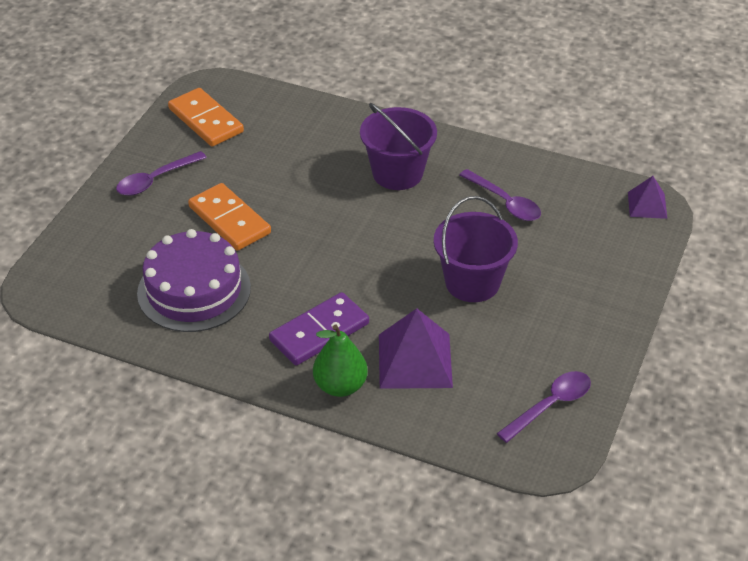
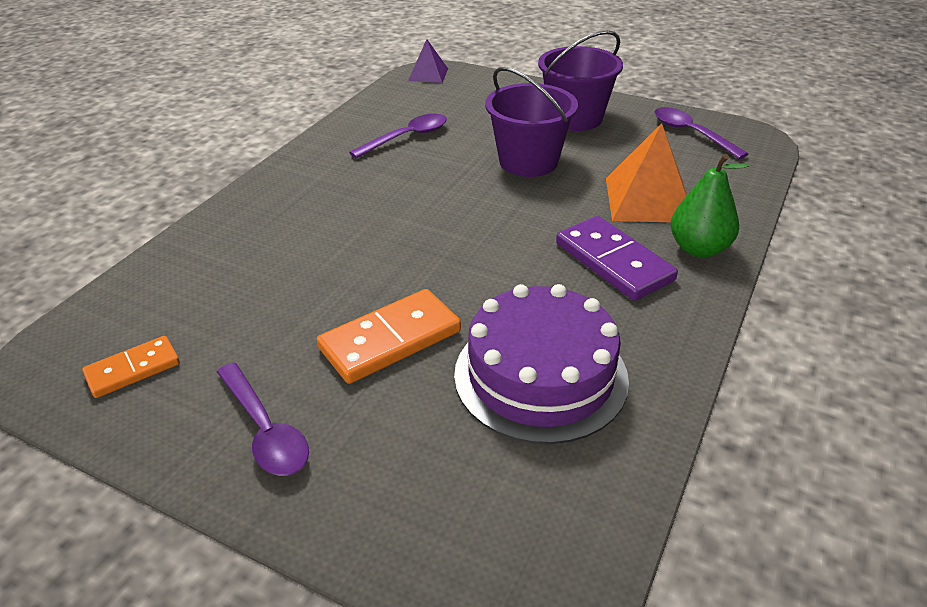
camera: 85 degrees left, 5 degrees down
(205, 120) = (133, 369): orange domino -> orange domino, size x0.62
(397, 173) = (336, 198): purple bucket -> purple bucket (575, 118)
(414, 360) = (648, 199): purple pyramid -> orange pyramid

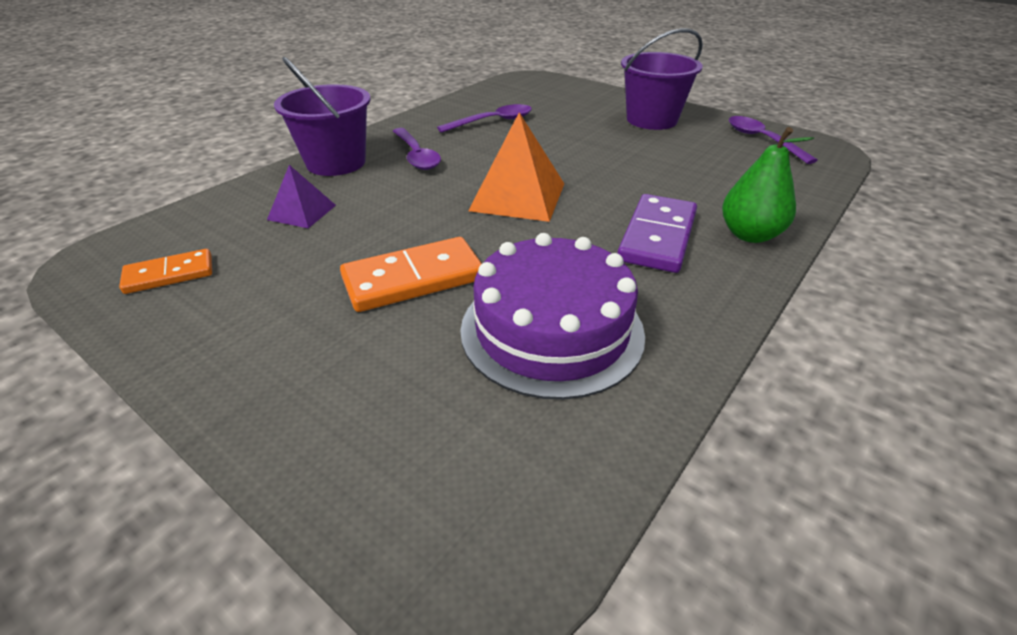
camera: 10 degrees right, 0 degrees up
(265, 430) = (260, 343): purple spoon -> purple spoon (416, 156)
(428, 74) = (528, 79): purple pyramid -> purple pyramid (302, 212)
(528, 161) = (597, 148): purple bucket -> purple bucket (336, 163)
(614, 262) = (658, 237): purple domino -> purple domino turned 45 degrees clockwise
(648, 199) = (706, 188): orange pyramid -> orange pyramid (517, 196)

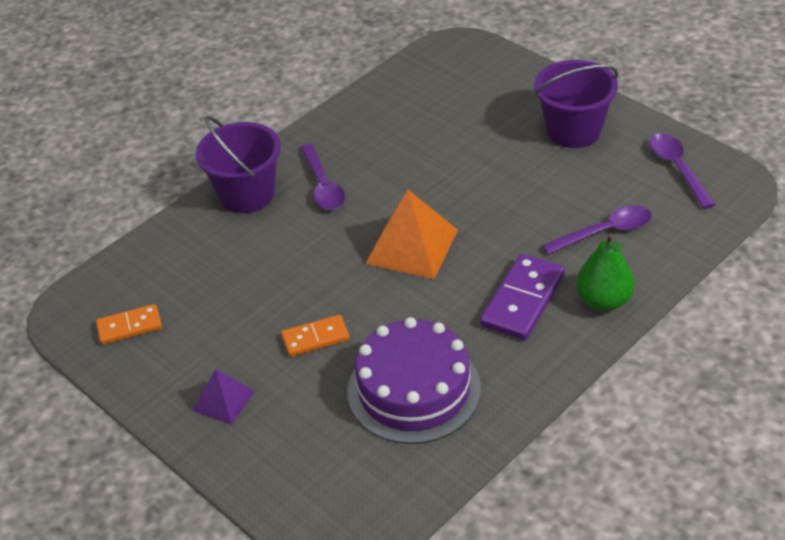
camera: 10 degrees right, 5 degrees up
(302, 212) = (222, 260): purple pyramid -> purple pyramid (223, 400)
(413, 278) = (315, 338): orange domino -> orange domino, size x0.62
(493, 122) = (403, 131): purple spoon -> purple spoon (605, 232)

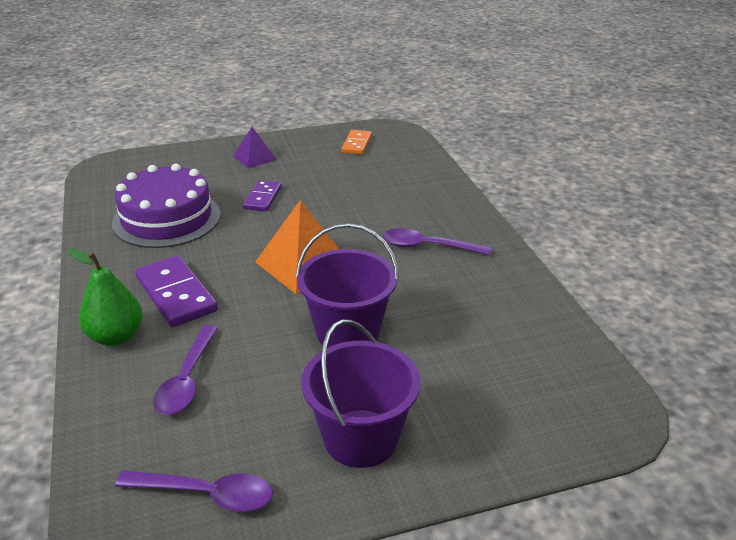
camera: 115 degrees right, 10 degrees down
(247, 194) = (451, 211): purple bucket -> purple bucket (347, 332)
(315, 338) = (263, 198): orange domino -> purple domino

